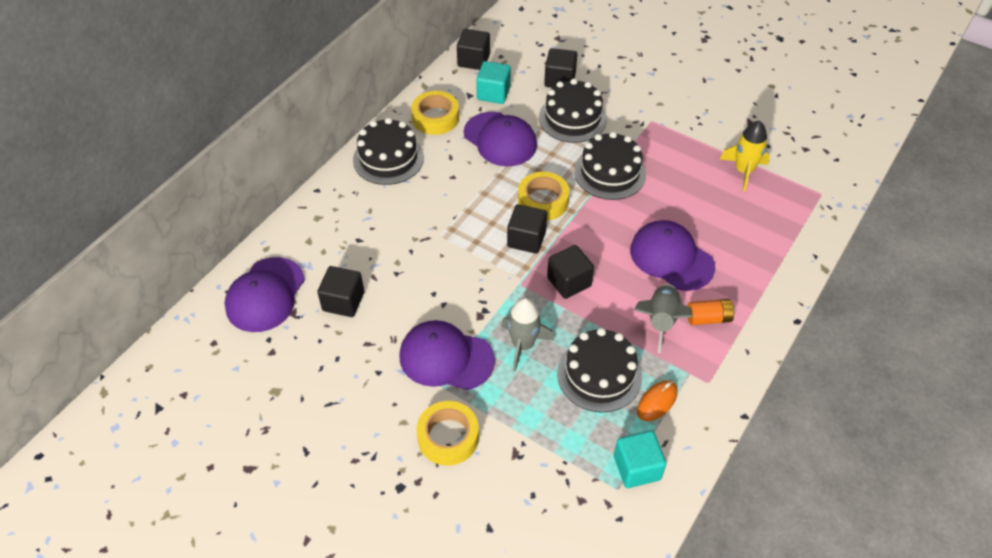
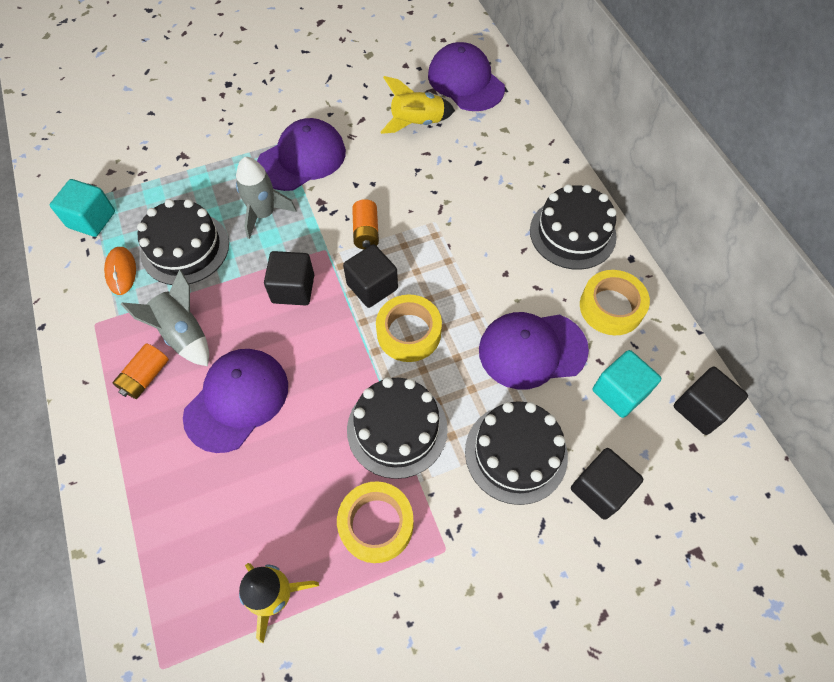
camera: 125 degrees right, 10 degrees up
(343, 301) = (417, 123): black cube -> yellow rocket
(448, 437) = (236, 125): yellow tape -> yellow tape (376, 524)
(484, 270) = (366, 232): none -> orange battery
(671, 258) = (237, 400): purple cap -> purple cap turned 45 degrees counterclockwise

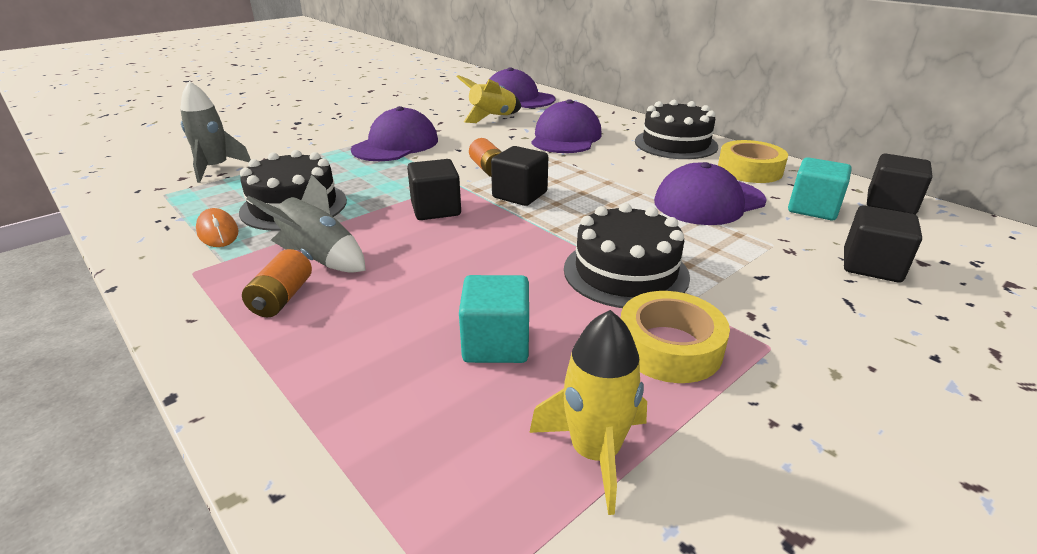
camera: 20 degrees left, 30 degrees down
(91, 219) = (167, 207): turquoise cube -> turquoise cube (496, 344)
(237, 400) = (417, 291): purple cap -> purple cap (566, 137)
(264, 214) = (374, 175): grey rocket -> grey rocket (215, 168)
(409, 332) = (581, 213): yellow tape -> none
(516, 453) = (764, 261): black cake -> none

